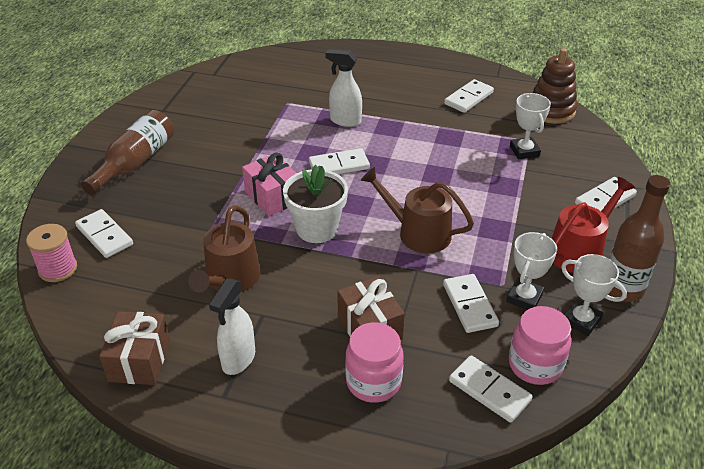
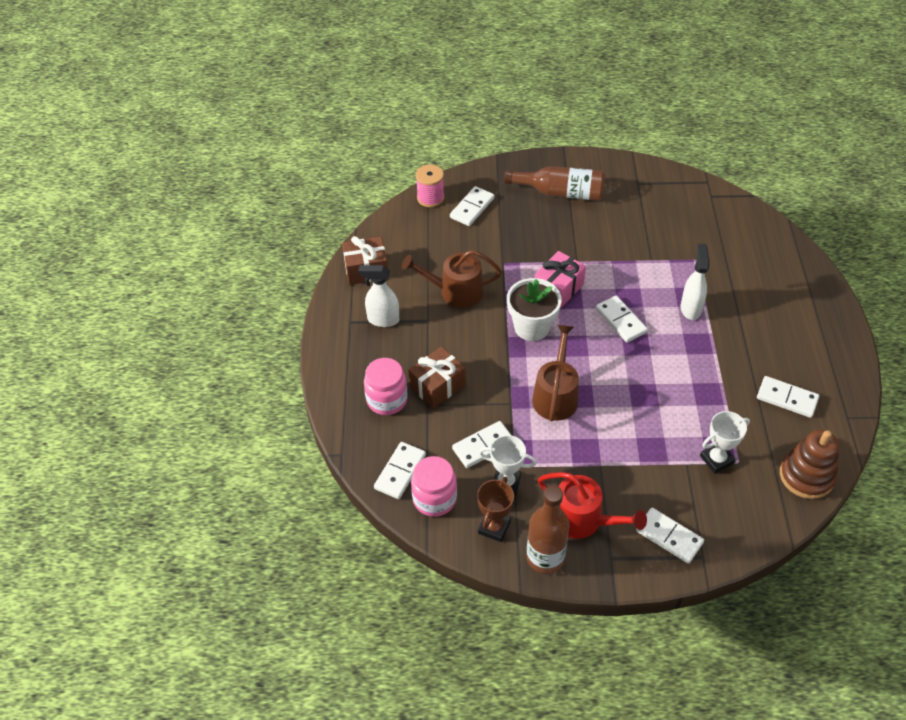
camera: 75 degrees right, 10 degrees up
(581, 320) = (494, 527): white trophy -> brown trophy

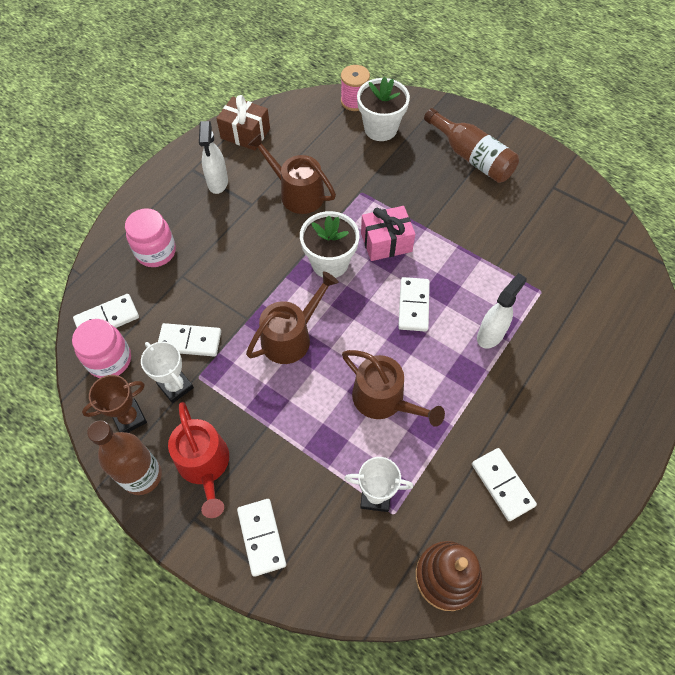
camera: 35 degrees right, 10 degrees up
(383, 320) = (217, 183): white spray bottle -> white spray bottle turned 135 degrees counterclockwise
(437, 386) = (204, 265): brown gift -> none
(472, 208) = (380, 128): white domino -> white flower pot
(661, 395) = (383, 399): none -> brown watering can

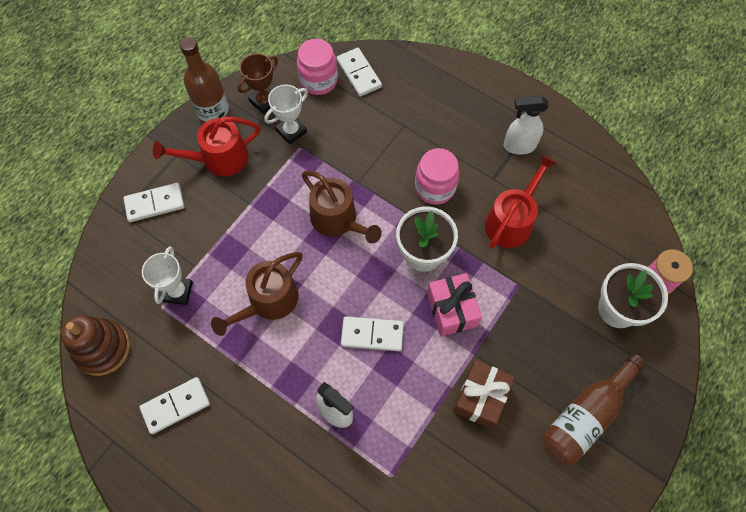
camera: 90 degrees right, 5 degrees up
(129, 418) = (264, 101): brown trophy -> brown trophy turned 75 degrees clockwise
(156, 252) = (431, 102): pink jar -> pink jar (435, 187)
(190, 341) = (335, 138): white domino -> none
(245, 133) = (590, 167): brown gift -> brown gift (480, 397)
(297, 193) = (511, 221): brown watering can -> red watering can

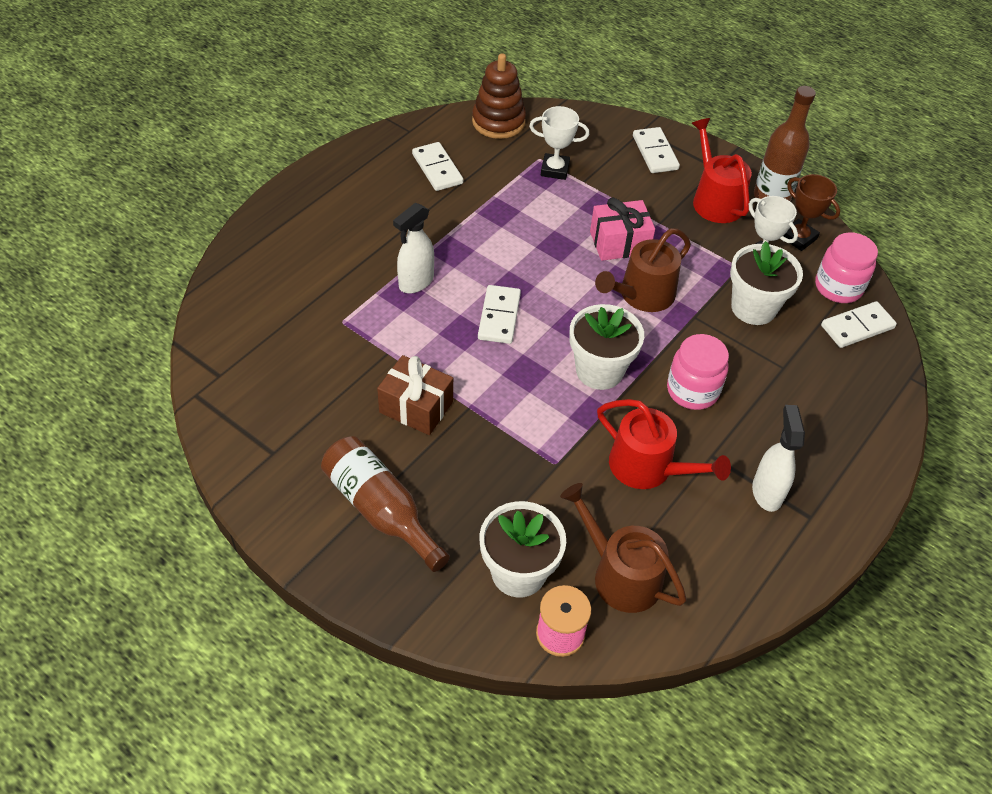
camera: 90 degrees right, 15 degrees down
(269, 301) = (542, 235): brown watering can -> brown watering can (620, 575)
(345, 140) = (753, 308): none -> white flower pot
(451, 310) = (525, 391): pink gift -> pink gift (619, 243)

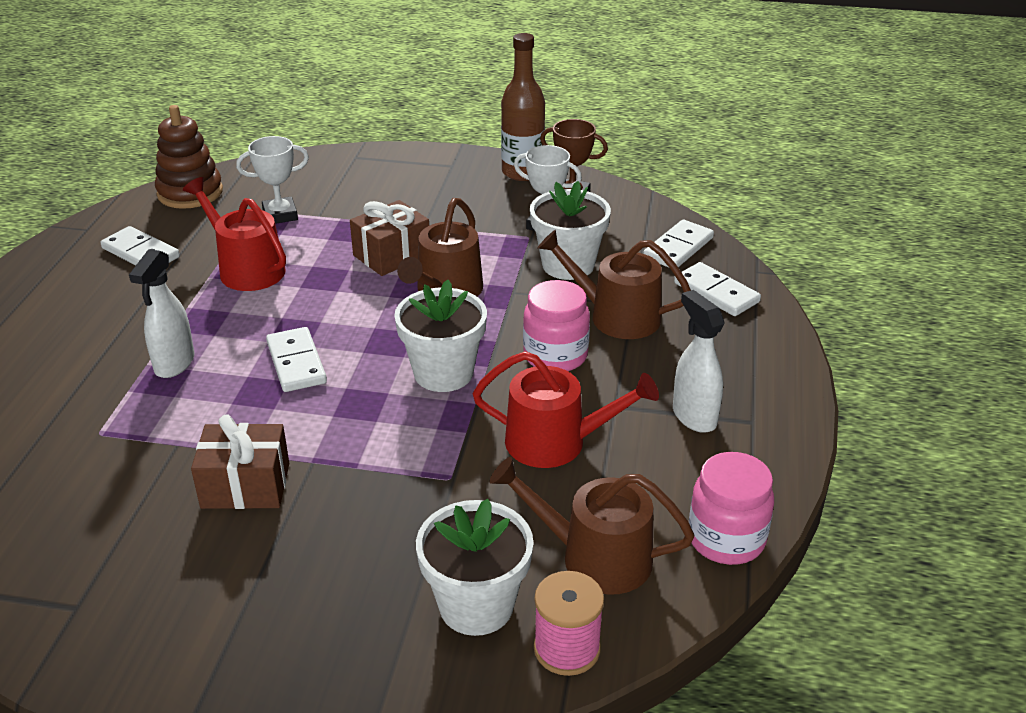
camera: 25 degrees left, 15 degrees down
(381, 510) = (261, 611): brown bottle -> none
(619, 243) = (392, 255): pink gift -> brown gift
(655, 152) = (380, 171): white domino -> white domino (716, 292)
(715, 200) = (468, 191): red watering can -> red watering can (246, 269)
(763, 374) = (616, 316): none -> brown watering can
(838, 287) = (637, 223): pink jar -> pink jar (726, 539)

